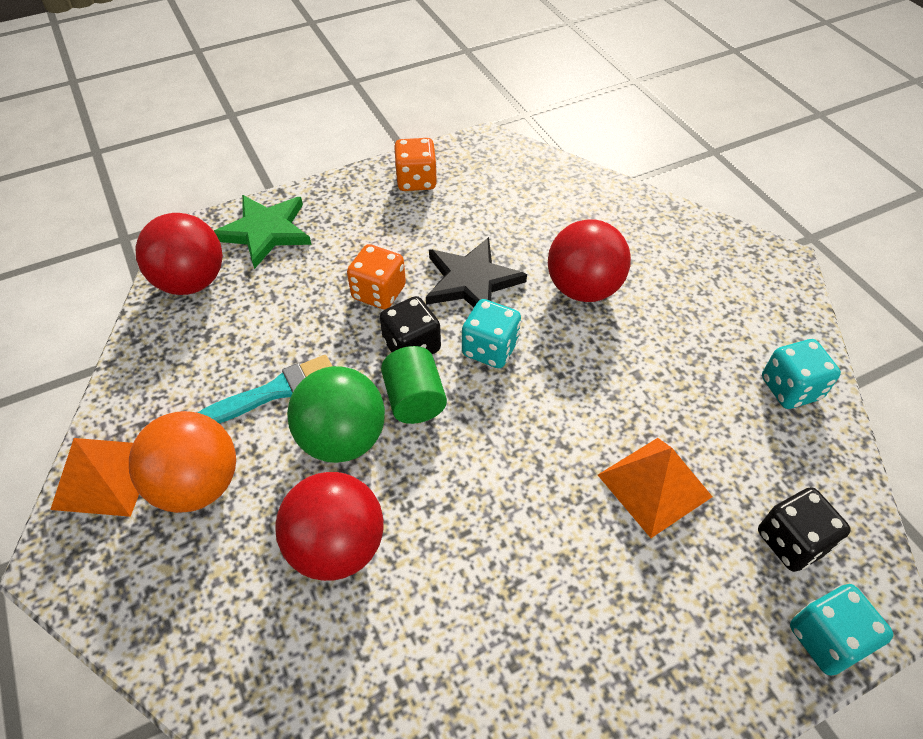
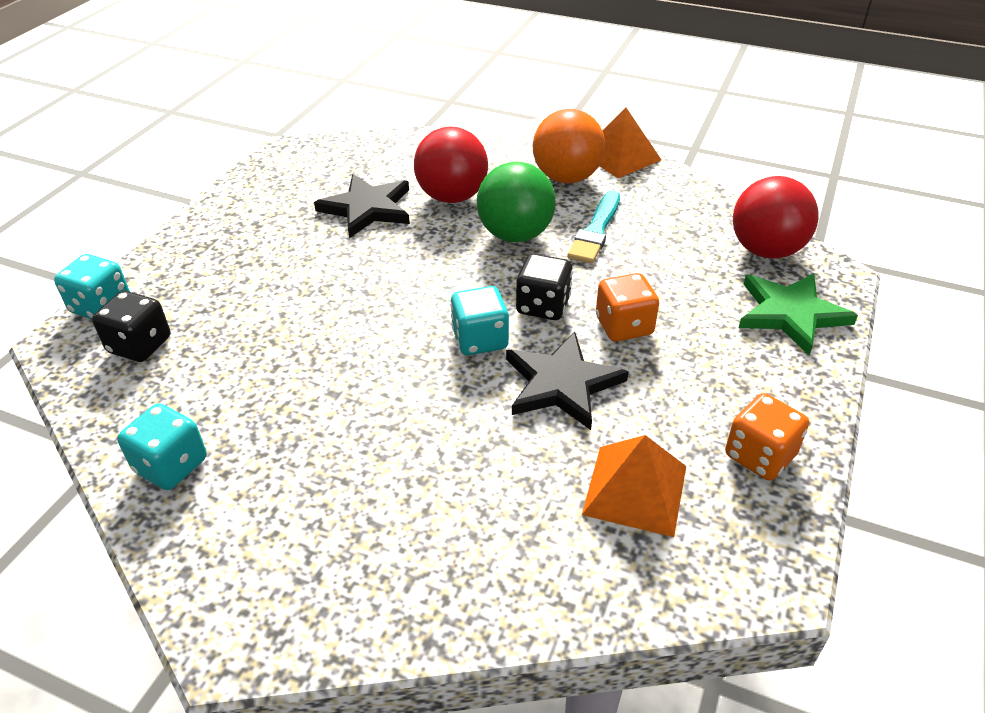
camera: 140 degrees right, 10 degrees down
(415, 400) = (496, 277): green cylinder -> none
(441, 600) = (367, 208): none -> black star
(583, 289) = (449, 443): red ball -> none
(654, 485) = (268, 324): orange pyramid -> orange pyramid (635, 490)

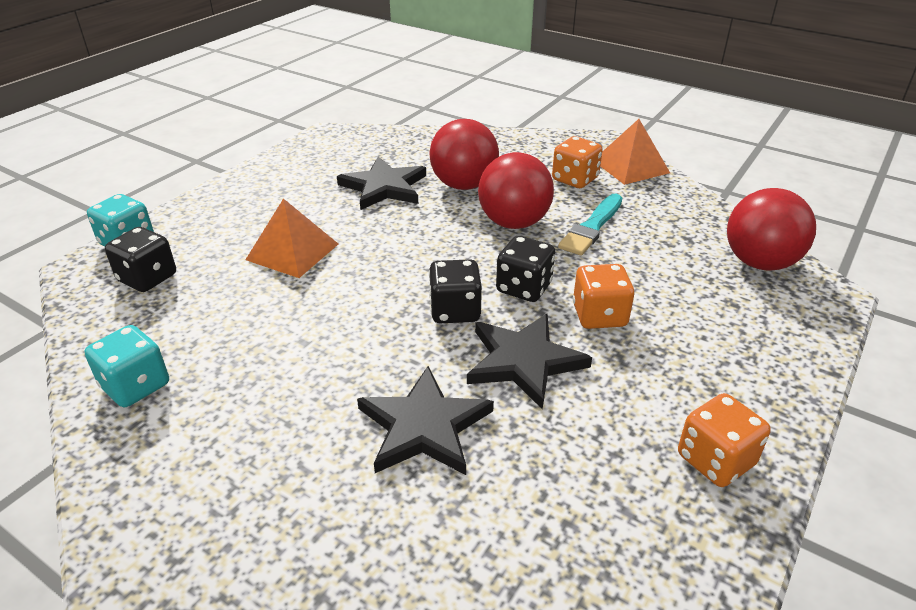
camera: 10 degrees right, 5 degrees down
(480, 339) = (455, 311): turquoise dice -> black dice
(481, 464) = (424, 426): none -> black star
(515, 235) = (514, 223): green ball -> red ball
(566, 178) = (575, 179): orange ball -> orange dice
(635, 490) = (574, 475): orange pyramid -> orange pyramid (292, 251)
(790, 313) = (775, 324): green star -> none

